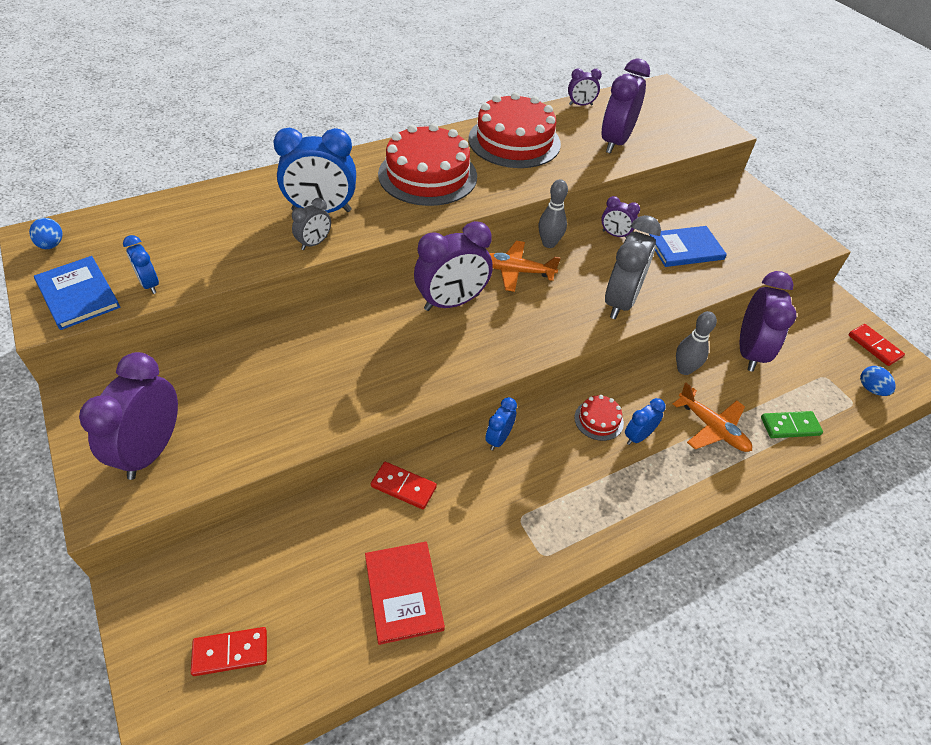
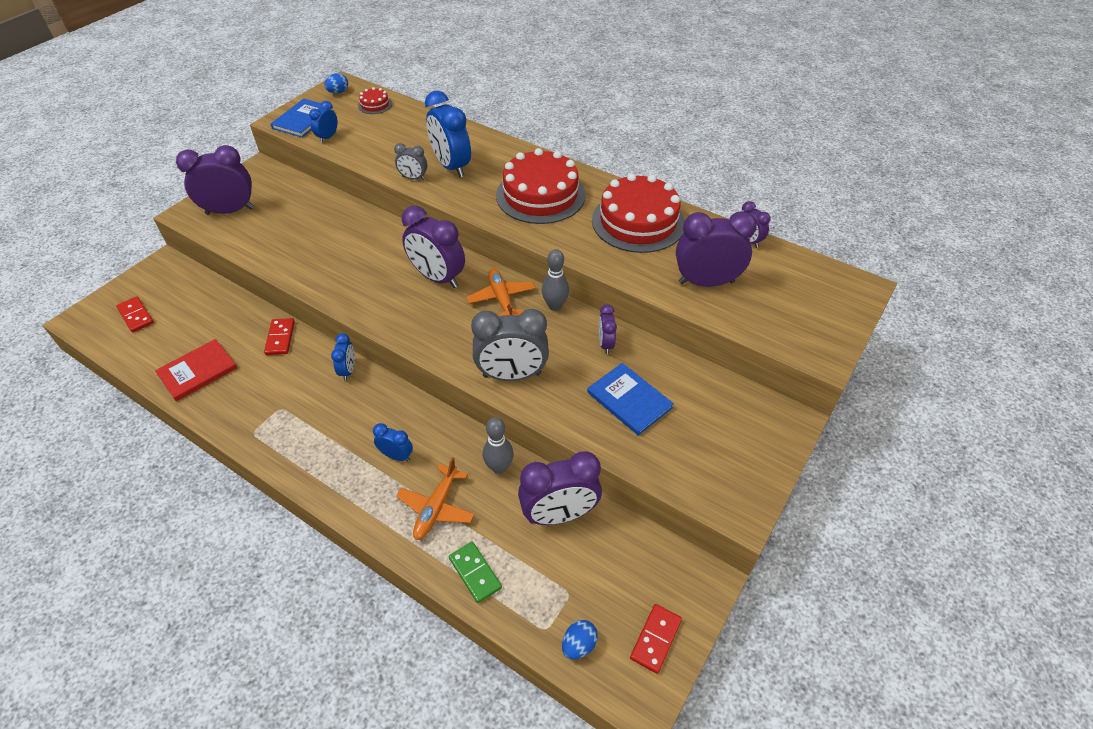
camera: 65 degrees right, 0 degrees up
(498, 439) = (348, 370): blue clock -> blue clock turned 90 degrees clockwise
(598, 420) = (400, 424): red cake -> red cake (375, 105)

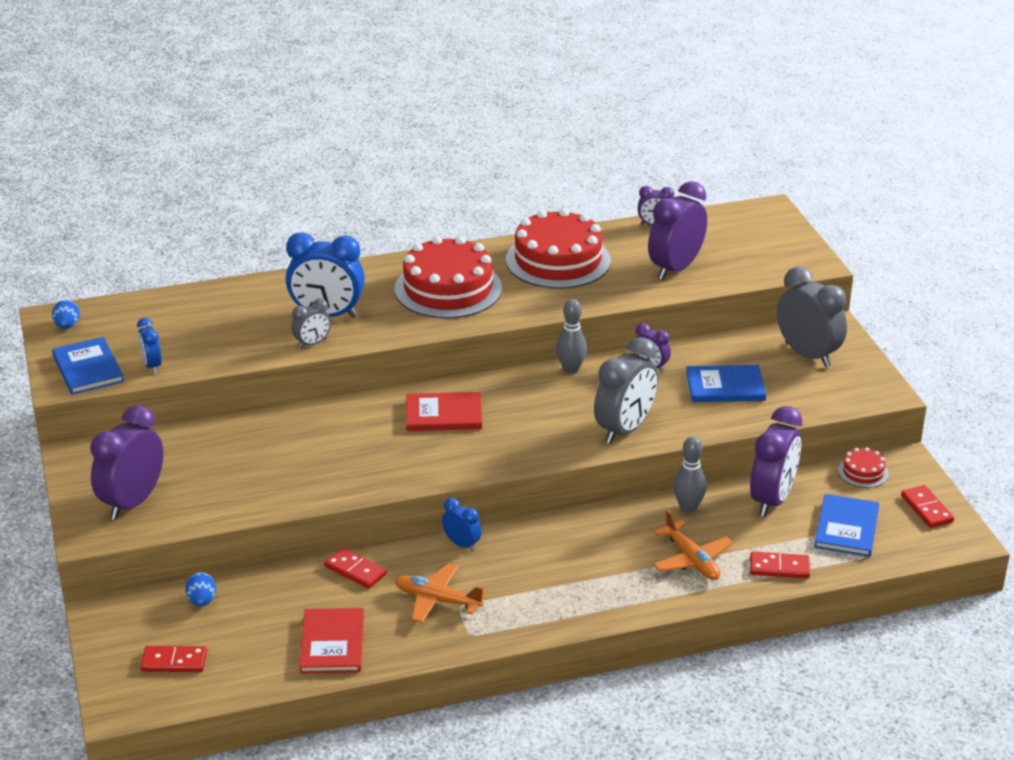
camera: 50 degrees left, 15 degrees down
(375, 105) = (135, 313): red cake -> red cake (863, 472)
(396, 456) = (607, 558): blue clock -> none
(437, 278) = (444, 414): purple clock -> red book
(475, 573) = (779, 568): green domino -> red domino
(501, 298) = (522, 392): orange plane -> orange plane (437, 600)
(570, 591) = (847, 528): none -> blue book
(579, 645) = (895, 546): blue egg -> blue egg (202, 601)
(732, 426) = (807, 354): none -> grey clock

